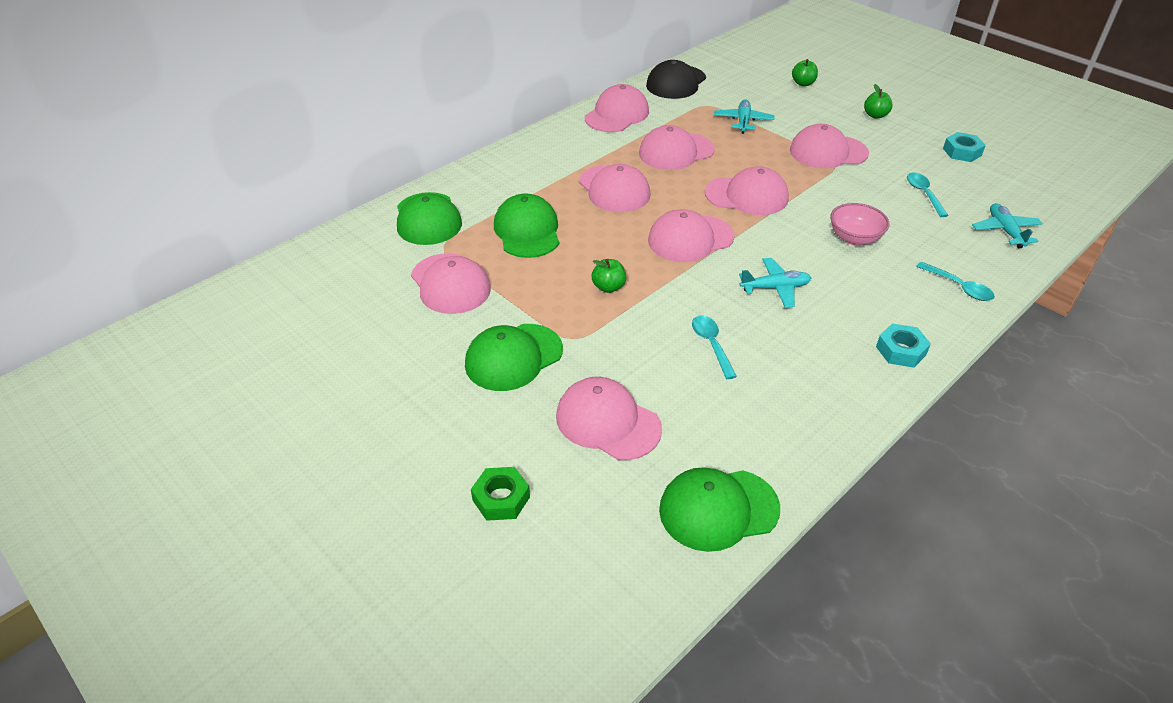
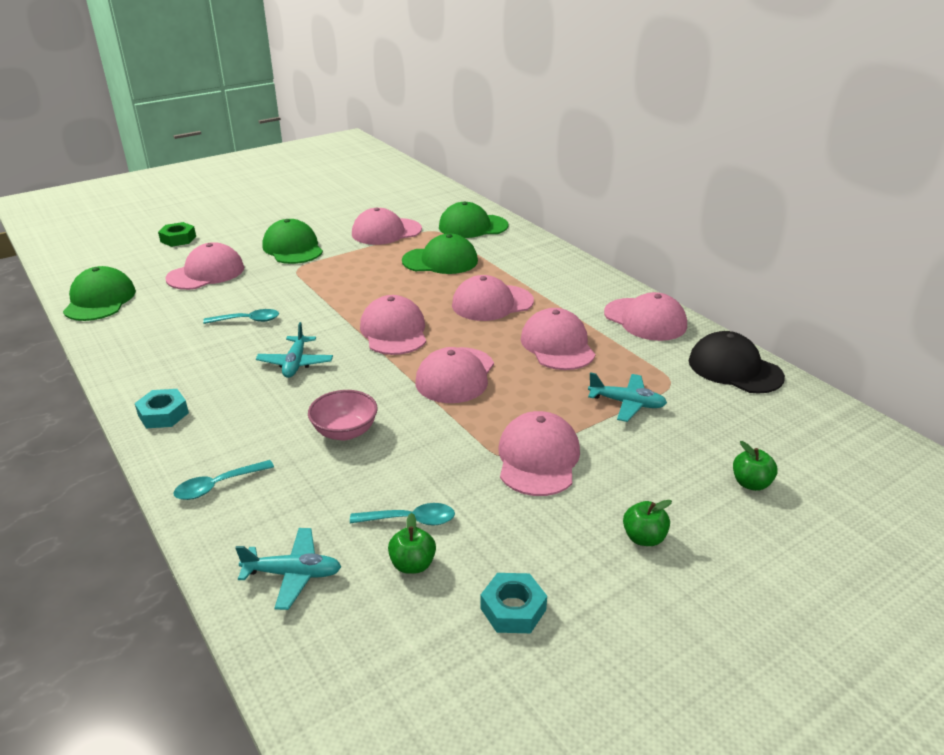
camera: 100 degrees right, 10 degrees down
(608, 287) = (347, 287): green apple -> green apple (412, 564)

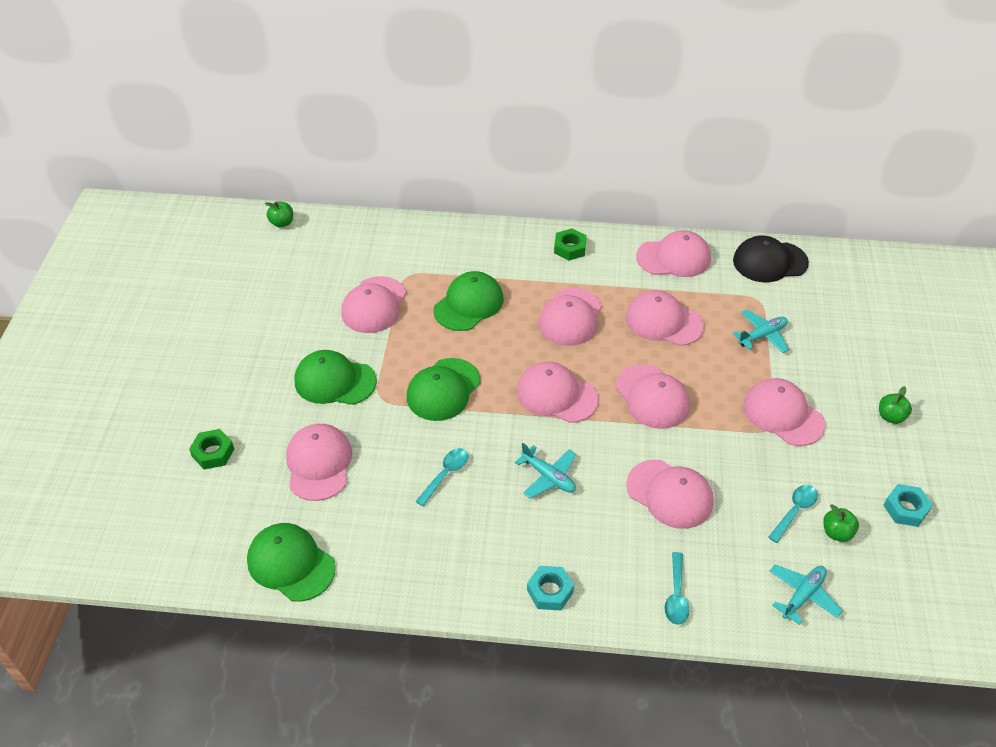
camera: 50 degrees left, 15 degrees up
(345, 431) = (670, 494): pink bowl -> pink cap
(472, 226) = (427, 249): green cap -> green cap (443, 390)
(570, 273) = (570, 248): none -> green nut
(751, 483) = (881, 340): green apple -> green apple (282, 223)

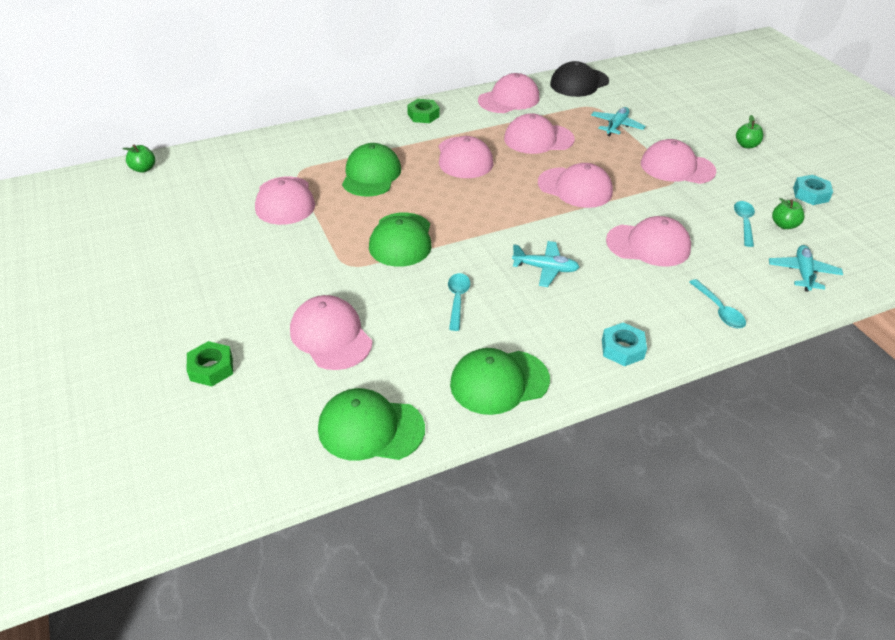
camera: 30 degrees left, 5 degrees down
(334, 381) = (293, 267): green cap -> green cap (499, 382)
(556, 395) = (500, 211): pink cap -> none

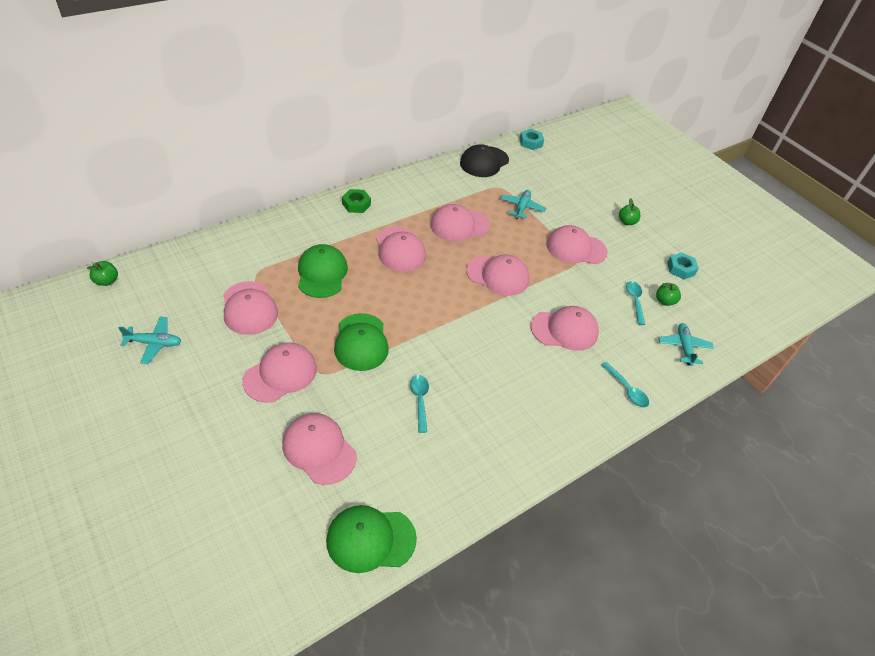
camera: 15 degrees left, 5 degrees up
(211, 368) = (220, 496): green nut -> none
(499, 382) = (467, 479): green cap -> none
(509, 99) = (427, 183): pink cap -> pink cap (280, 374)
(545, 268) = (486, 361): turquoise plane -> turquoise plane (154, 343)
(622, 349) = (559, 435): turquoise nut -> turquoise nut (531, 142)

